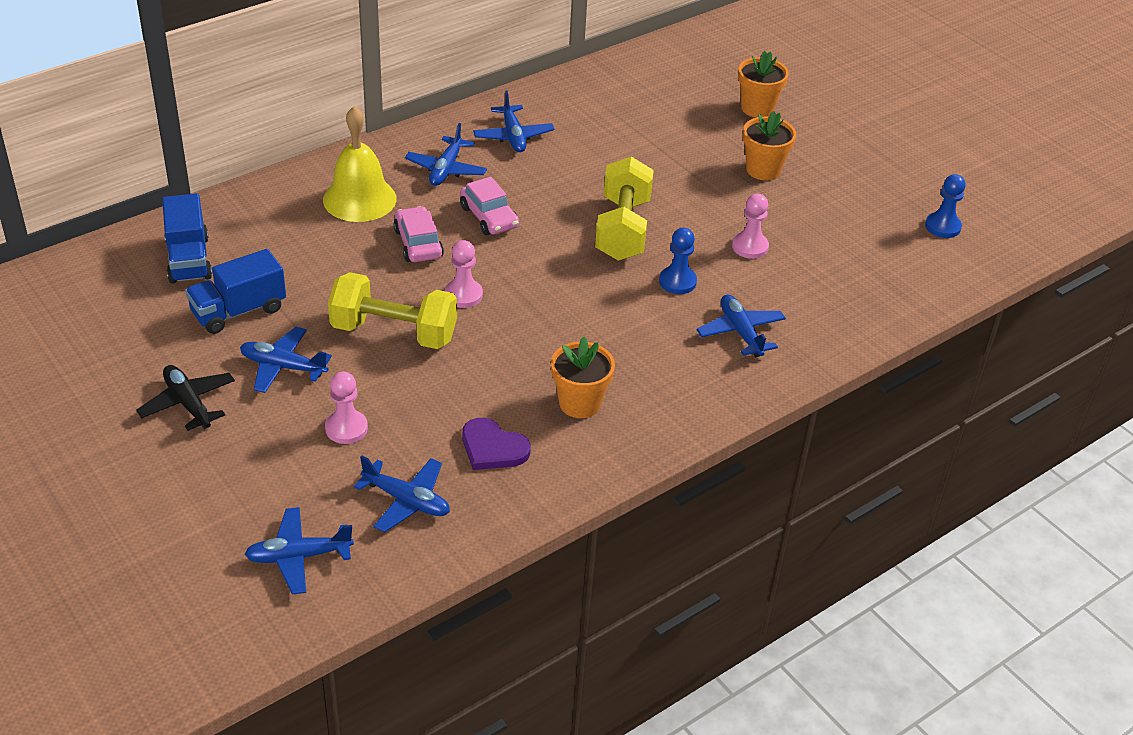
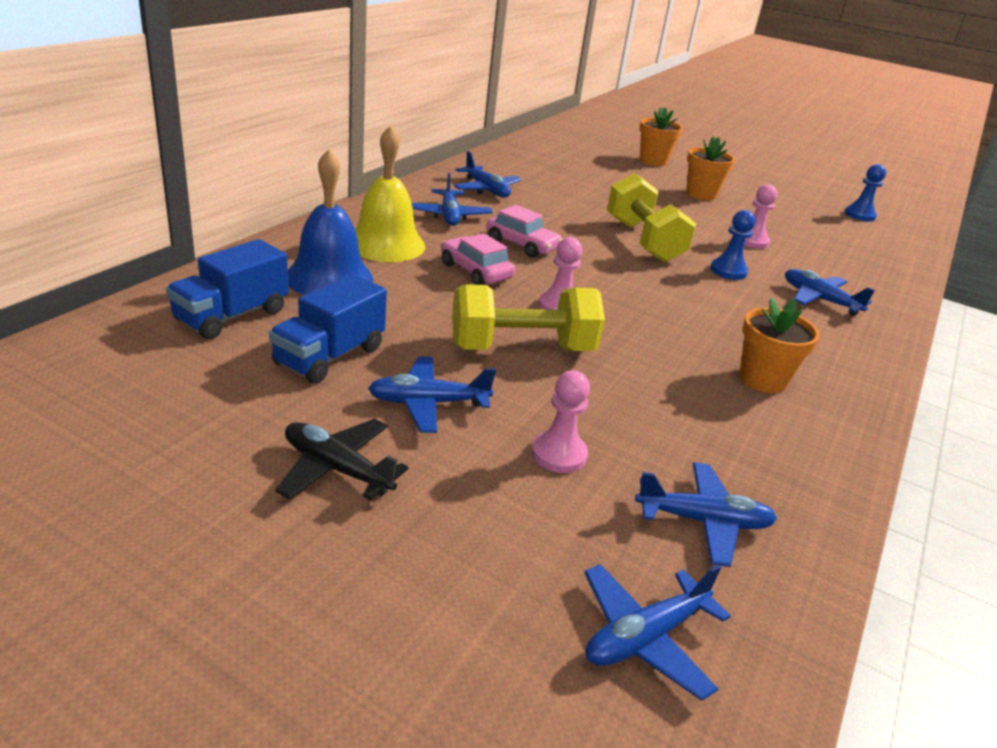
camera: 25 degrees left, 10 degrees down
(189, 259) = (231, 316): blue truck -> blue truck turned 75 degrees clockwise
(286, 231) = (329, 277): none -> blue bell
(493, 448) = (731, 439): purple heart -> none

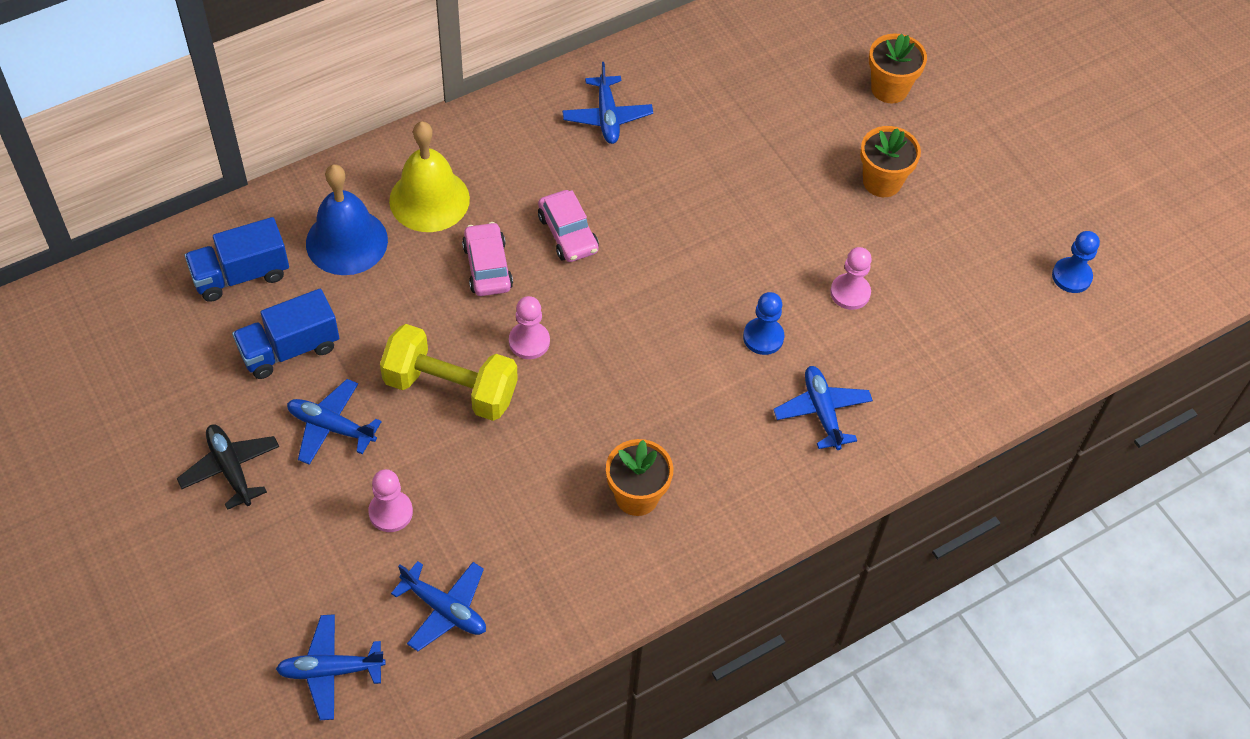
camera: 30 degrees right, 25 degrees up
(449, 215) = (528, 162): blue plane -> none
(643, 241) = (713, 260): yellow dumbbell -> none

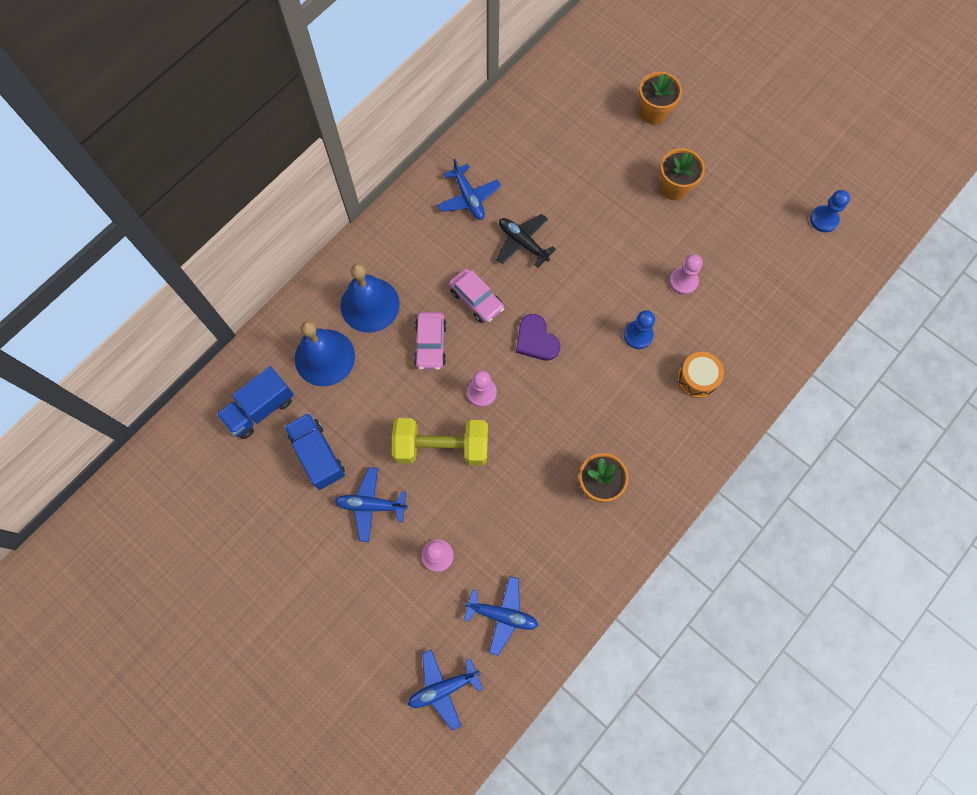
camera: 15 degrees left, 15 degrees up
(231, 469) = (314, 562): black plane -> black plane (523, 243)
(289, 349) = (318, 455): blue truck -> blue truck turned 105 degrees clockwise
(429, 199) = (370, 305): yellow bell -> blue bell
(487, 267) = (430, 344): pink car -> pink car turned 150 degrees counterclockwise
(626, 302) = (536, 340): none -> purple heart
(822, 412) = (697, 378): blue plane -> orange drum

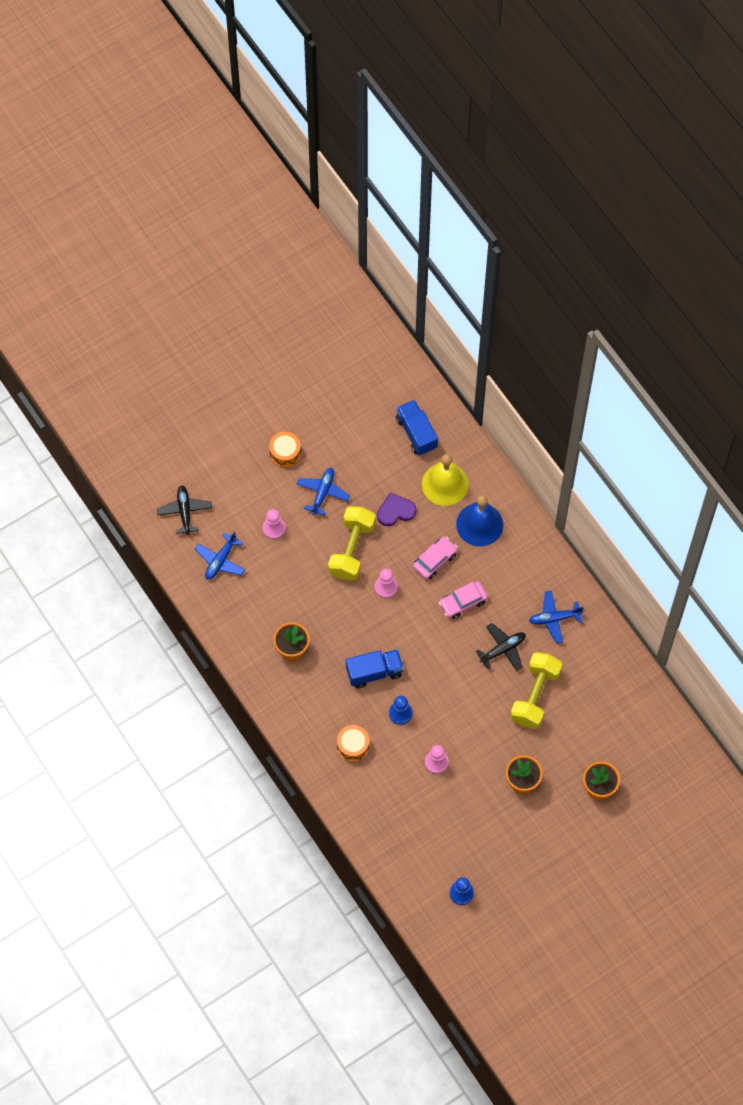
camera: 105 degrees right, 5 degrees down
(318, 455) = (370, 465): blue truck -> blue truck (374, 672)
(324, 357) = (445, 484): blue bell -> yellow bell
(324, 571) = (285, 453): none -> orange drum
(430, 344) = (435, 560): pink car -> pink car turned 120 degrees clockwise
(443, 688) = (184, 511): blue plane -> black plane
(536, 340) = (417, 637): purple heart -> purple heart (395, 511)
(568, 197) = (535, 696): none -> yellow dumbbell

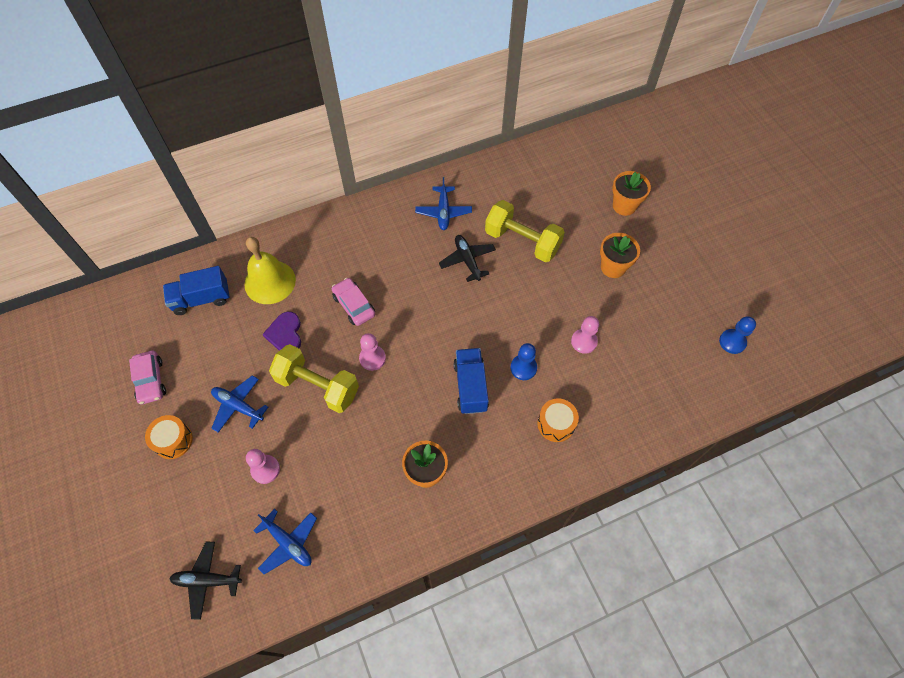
camera: 80 degrees left, 5 degrees down
(463, 602) = (408, 287): pink car -> pink car (151, 380)
(479, 524) = (325, 258): blue bell -> none

